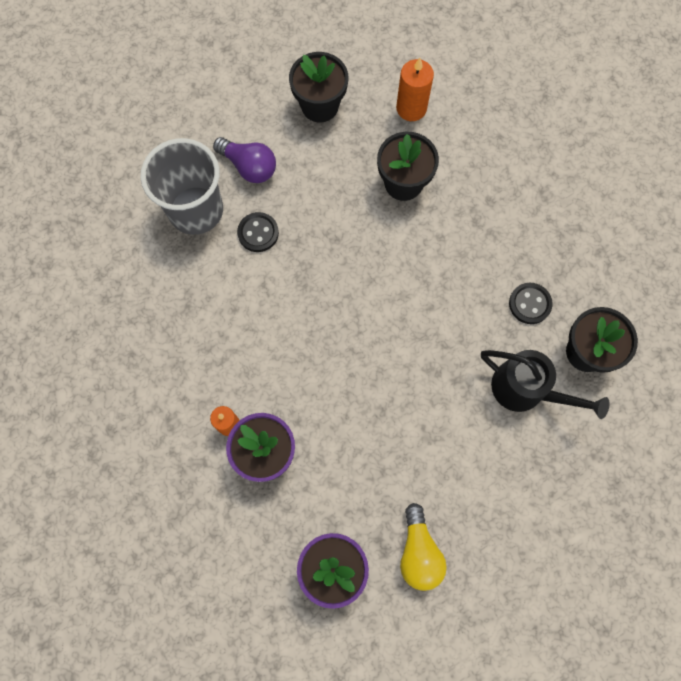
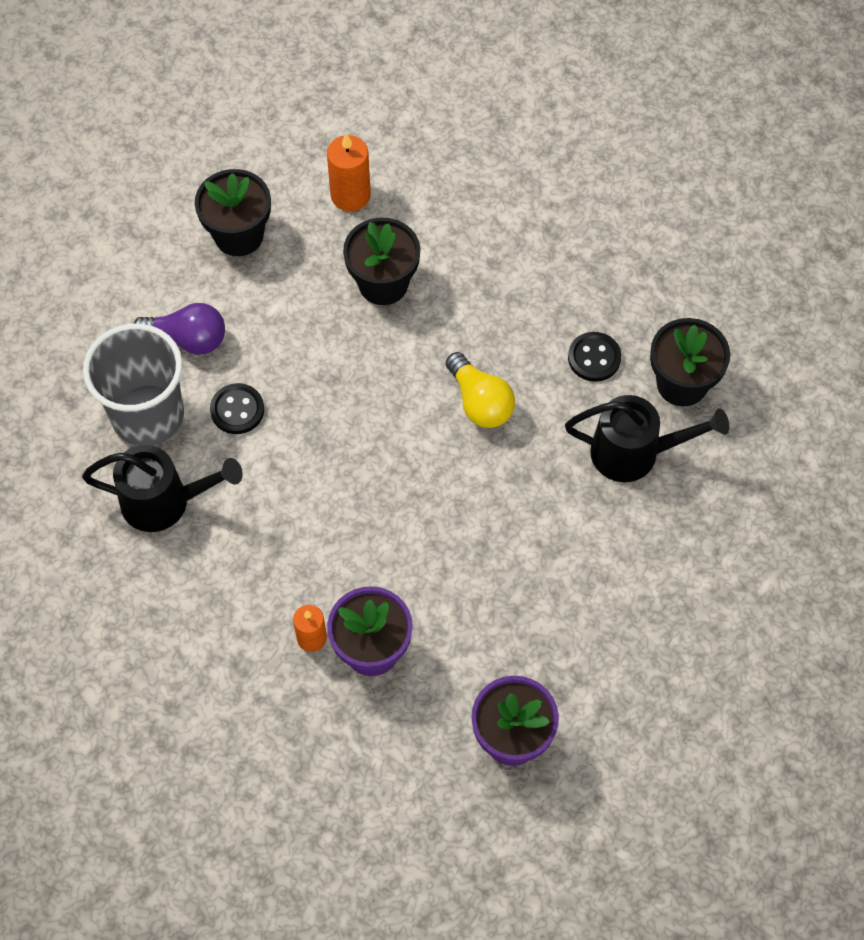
camera: 25 degrees left, 10 degrees down
(178, 279) = (166, 502): none -> black watering can
(419, 552) = (600, 678): yellow light bulb -> yellow light bulb (480, 402)

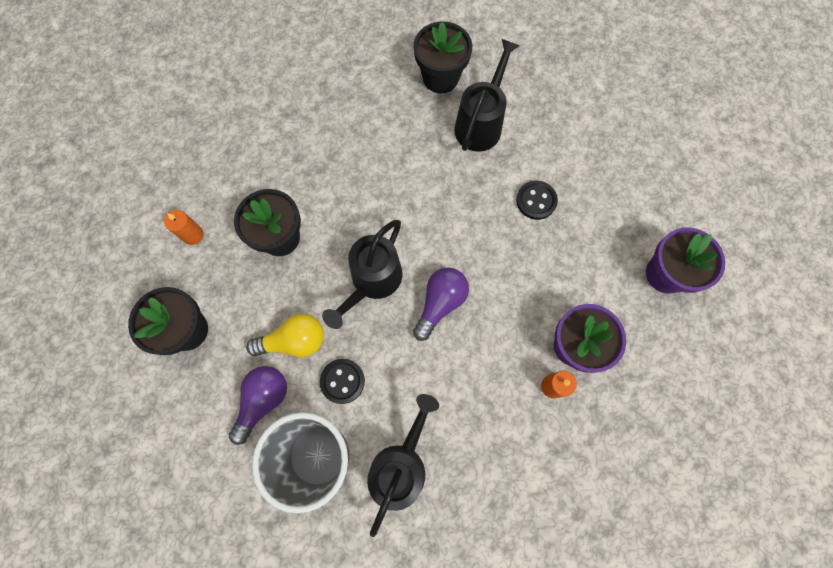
camera: 70 degrees left, 10 degrees up
(350, 195) = (193, 235): orange candle -> orange candle, size x0.66
(366, 399) = (372, 282): none -> black watering can
(368, 482) = (440, 303): none -> purple light bulb
(480, 402) = (405, 205): yellow light bulb -> yellow light bulb (294, 341)
(594, 358) = (400, 122): black button -> black button (536, 201)

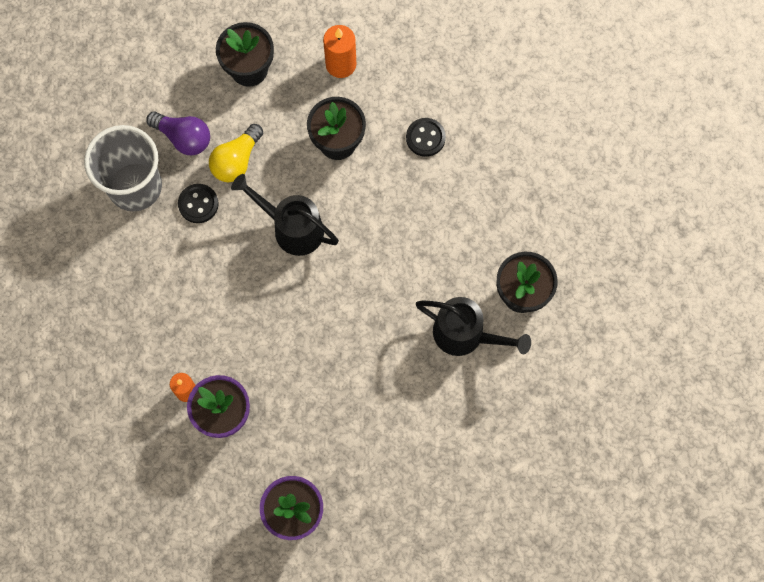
camera: 90 degrees right, 0 degrees up
(193, 235) = (341, 64): orange candle -> orange candle, size x1.51
(294, 341) = (236, 161): yellow light bulb -> yellow light bulb turned 45 degrees clockwise
(401, 464) = (124, 256): black watering can -> none
(440, 303) = (269, 290): purple light bulb -> none
(536, 201) = (376, 388): black button -> black button (425, 138)

